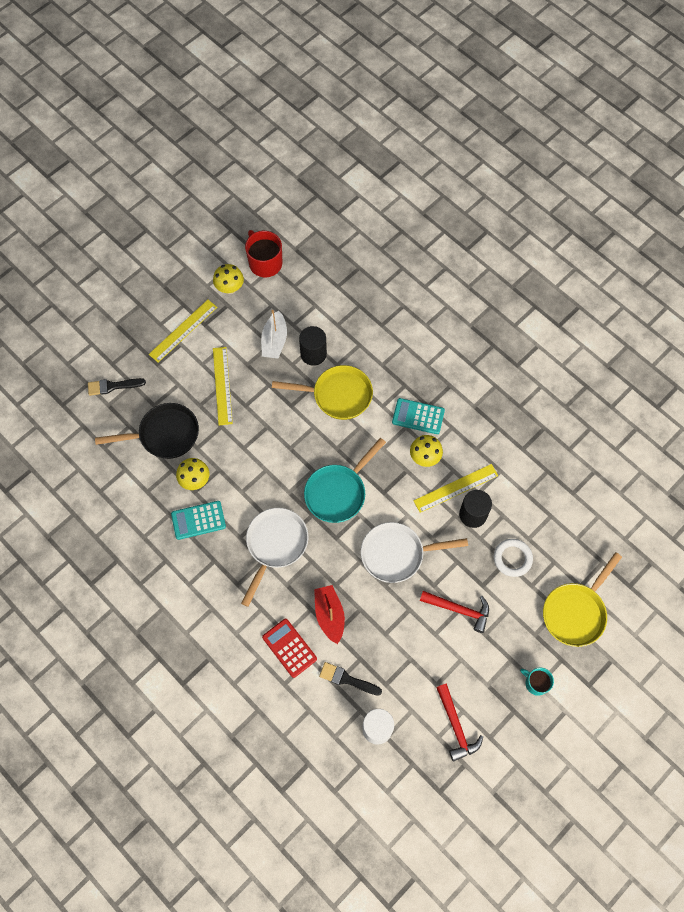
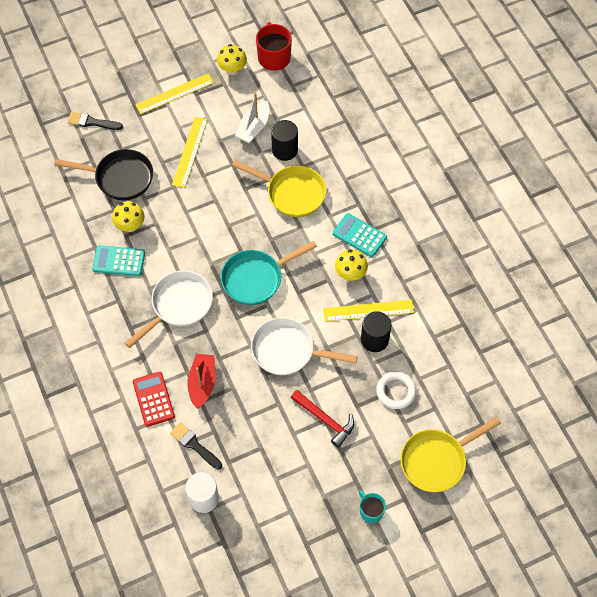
camera: 20 degrees right, 5 degrees down
(456, 726) = (278, 522): red hammer -> none

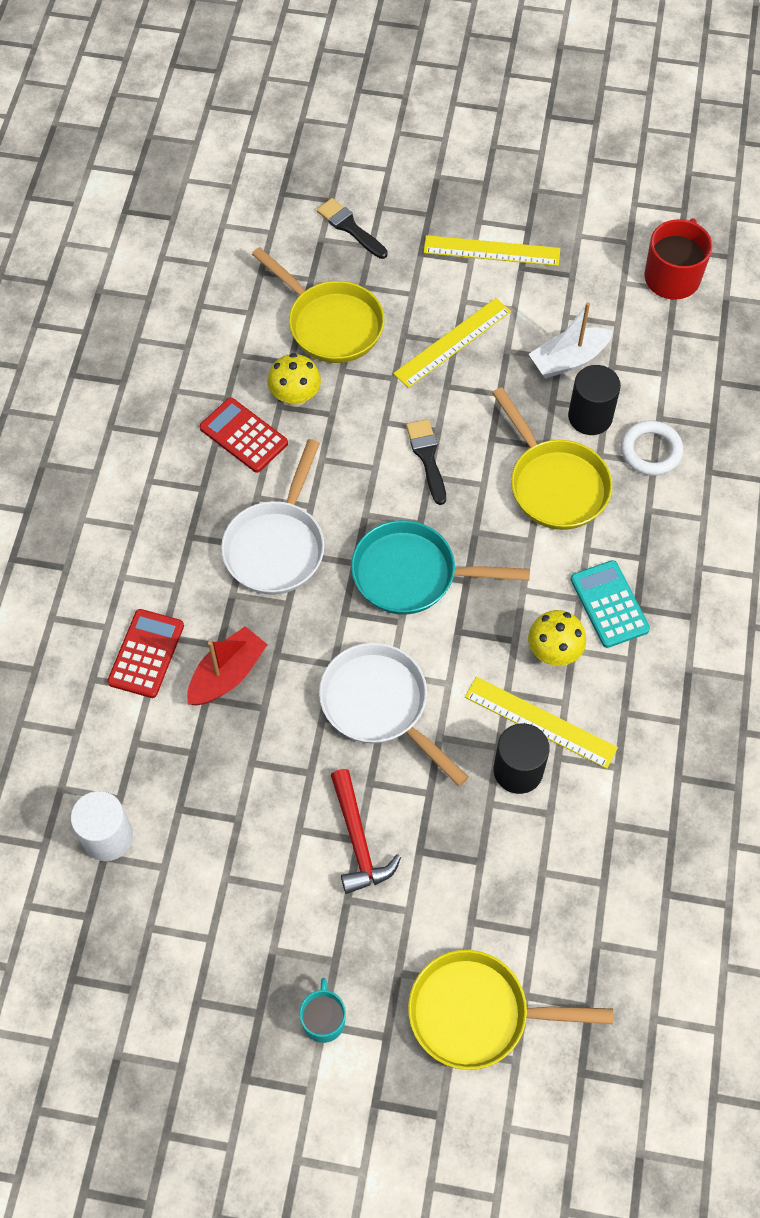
camera: 35 degrees right, 0 degrees up
(119, 261) = (243, 435): turquoise calculator -> red calculator
(120, 178) = (330, 324): black pan -> yellow pan
(178, 305) = (277, 546): white pan -> white pan turned 120 degrees clockwise
(194, 445) = (152, 753): black brush -> black brush (427, 457)
(232, 69) = (599, 262): yellow mushroom -> none
(396, 391) = (492, 868): white ring -> white ring (651, 451)

